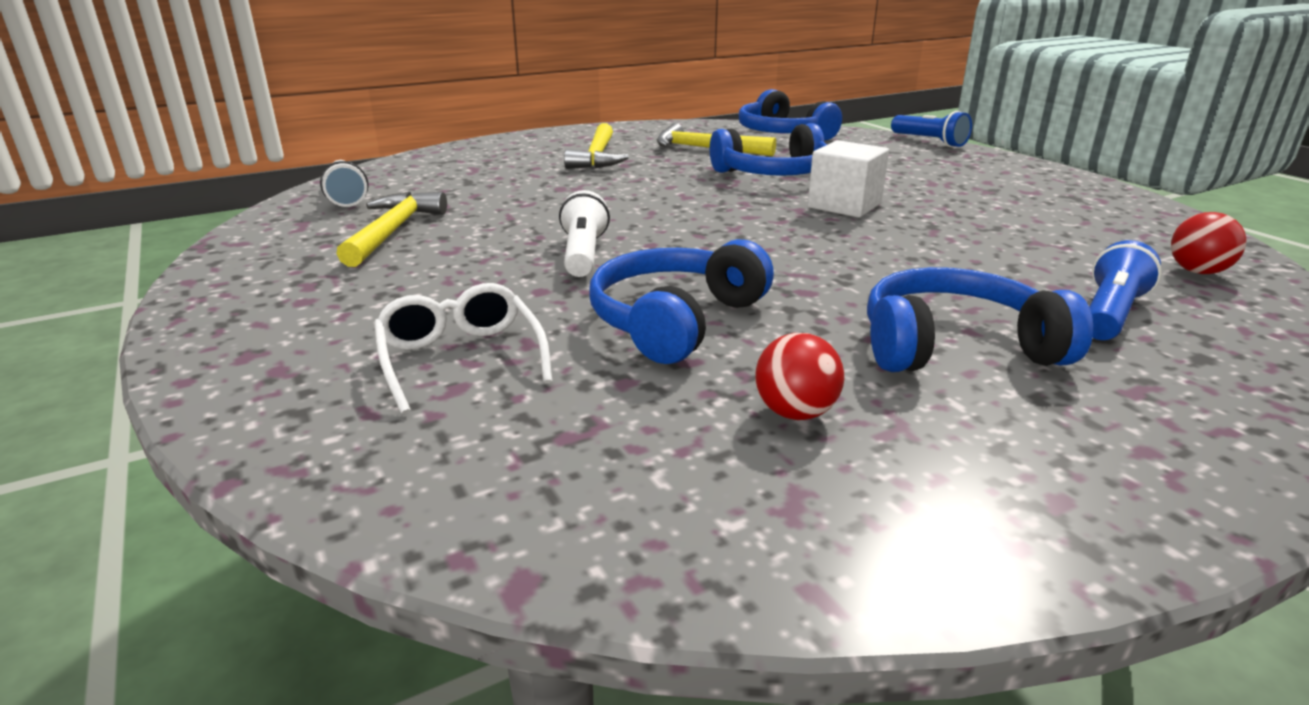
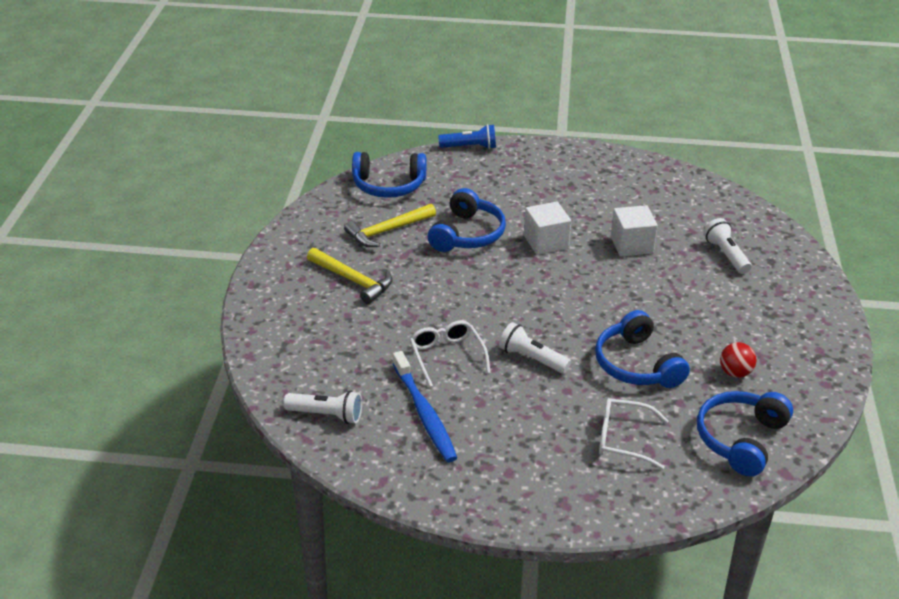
camera: 55 degrees left, 10 degrees up
(392, 231) = (424, 414): yellow hammer -> blue toothbrush
(523, 216) = (447, 356): none -> white glasses
(955, 346) = (719, 308): blue headphones -> blue headphones (741, 439)
(957, 247) = (631, 245): none -> white cube
(1110, 314) = (726, 255): blue flashlight -> white flashlight
(1197, 271) = (711, 206): red ball -> none

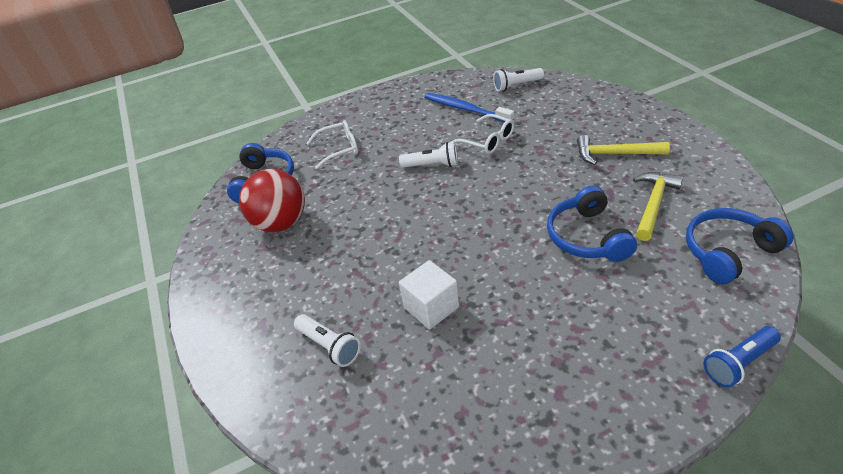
camera: 155 degrees right, 5 degrees up
(546, 242) = (512, 266): white cube -> none
(637, 365) = (356, 195): blue headphones -> none
(735, 373) = (281, 223): red ball -> red ball, size x2.08

